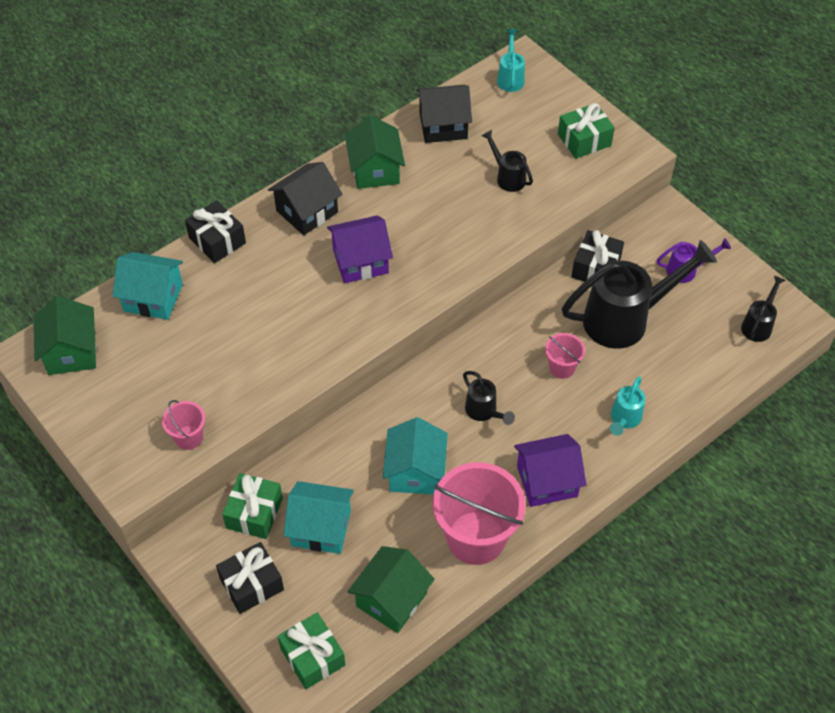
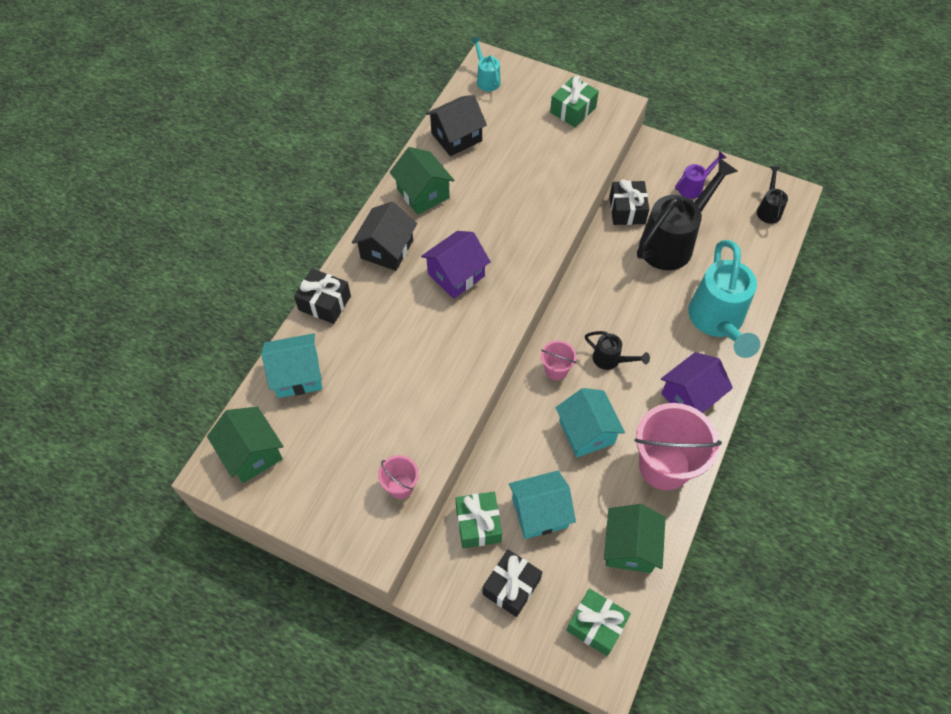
camera: 25 degrees left, 5 degrees up
(507, 177) = (531, 161): black watering can -> none
(562, 367) = (648, 300): pink bucket -> pink bucket (556, 370)
(624, 420) = (717, 323): turquoise watering can -> turquoise watering can, size x2.10

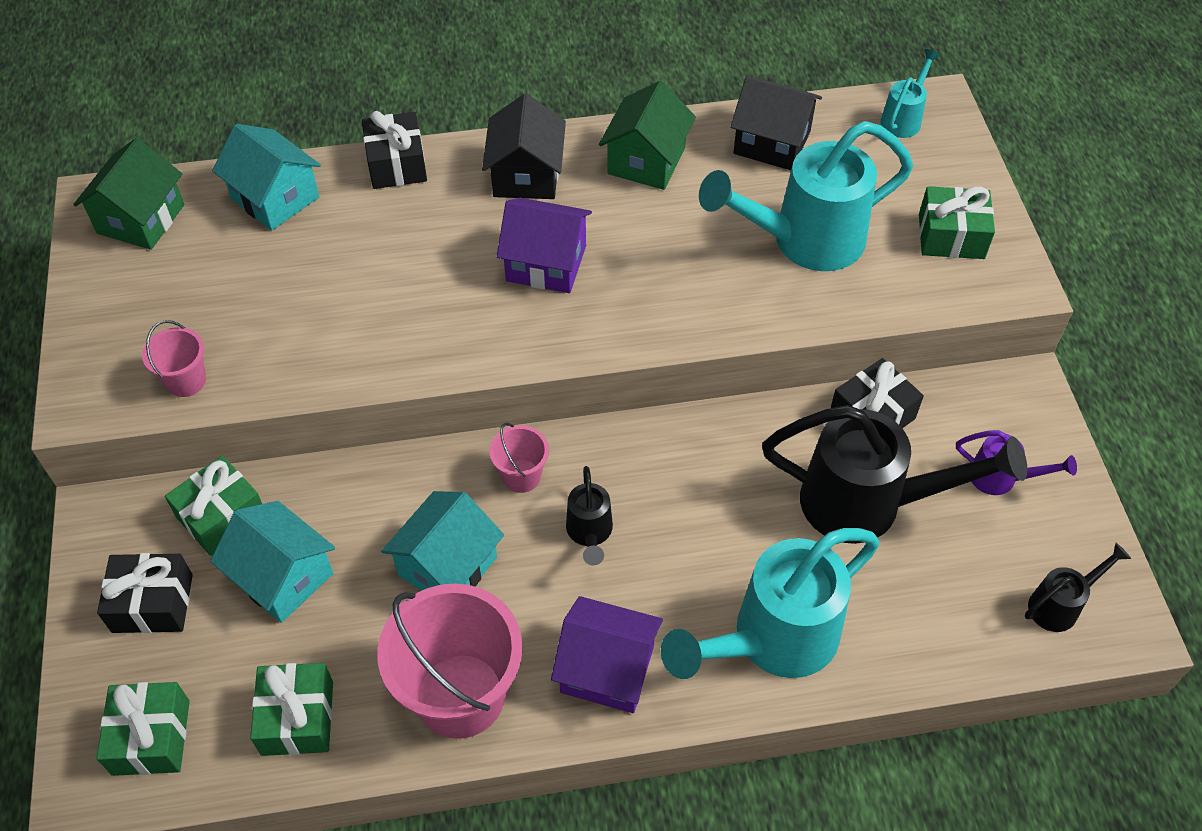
camera: 55 degrees right, 5 degrees down
(387, 249) = (526, 175): black house -> black house turned 75 degrees counterclockwise
(530, 164) = (803, 241): none -> turquoise watering can
(630, 547) = (297, 718): green house -> green gift

